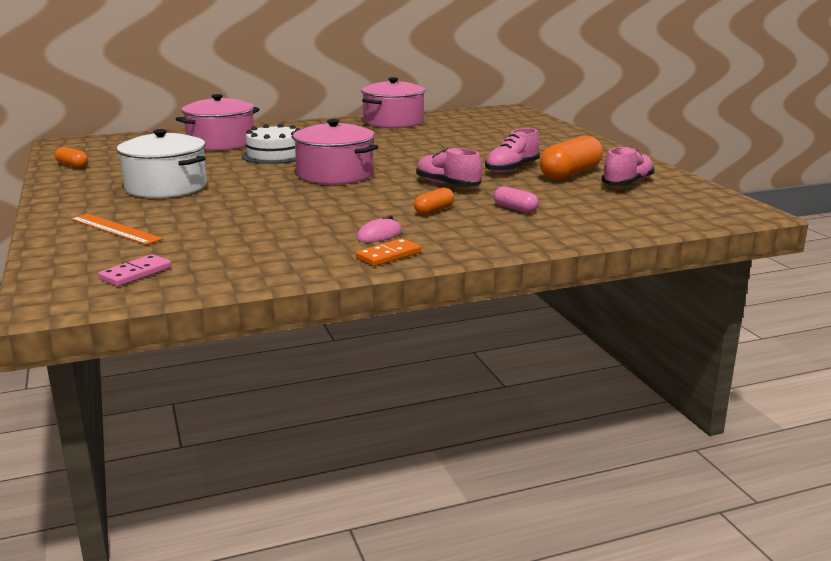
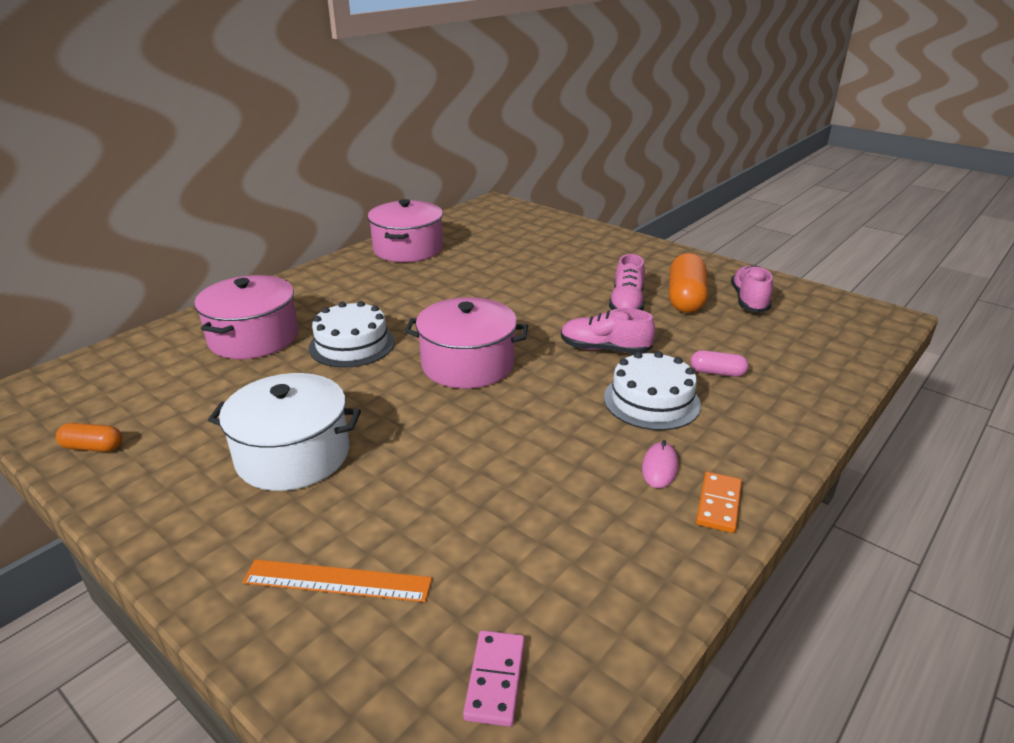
camera: 30 degrees left, 10 degrees up
(434, 210) = (651, 401): orange capsule -> white cake

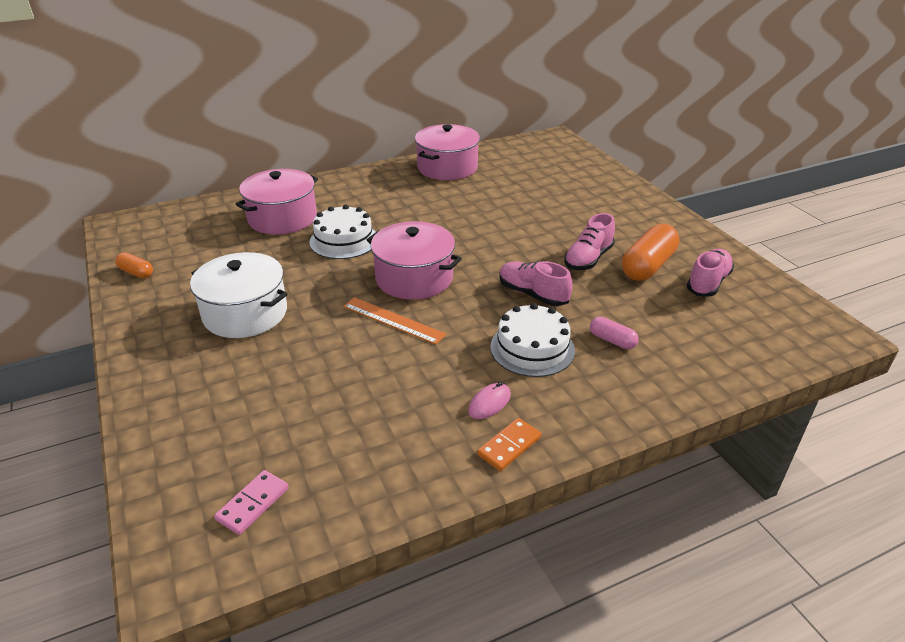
camera: 25 degrees right, 5 degrees up
(337, 580) = (210, 407): orange ruler -> orange ruler (393, 320)

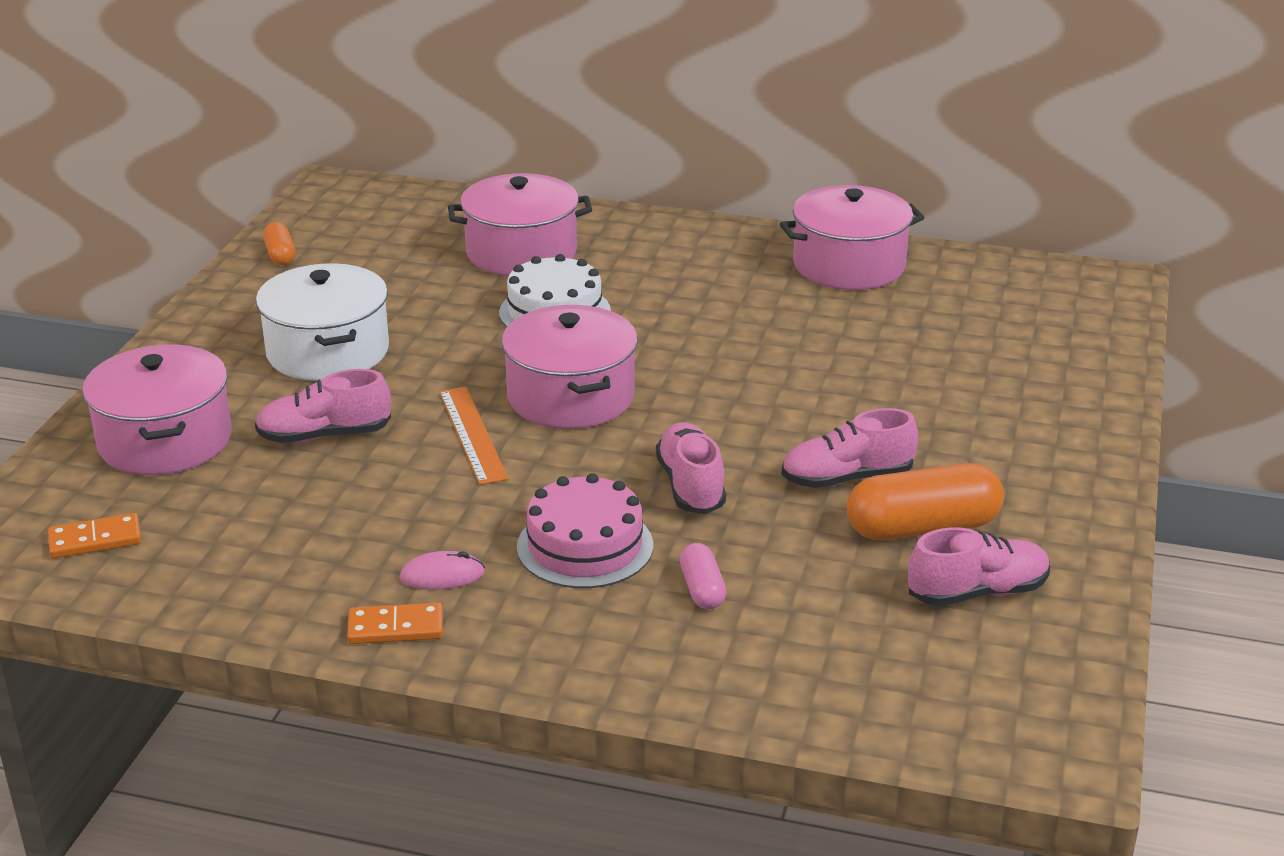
camera: 40 degrees right, 5 degrees down
(212, 414) = (165, 440): none -> pink pot
(253, 504) = (95, 540): pink domino -> orange domino
(311, 361) = (324, 435): none -> pink shoe
(532, 348) = (585, 546): white cake -> pink cake

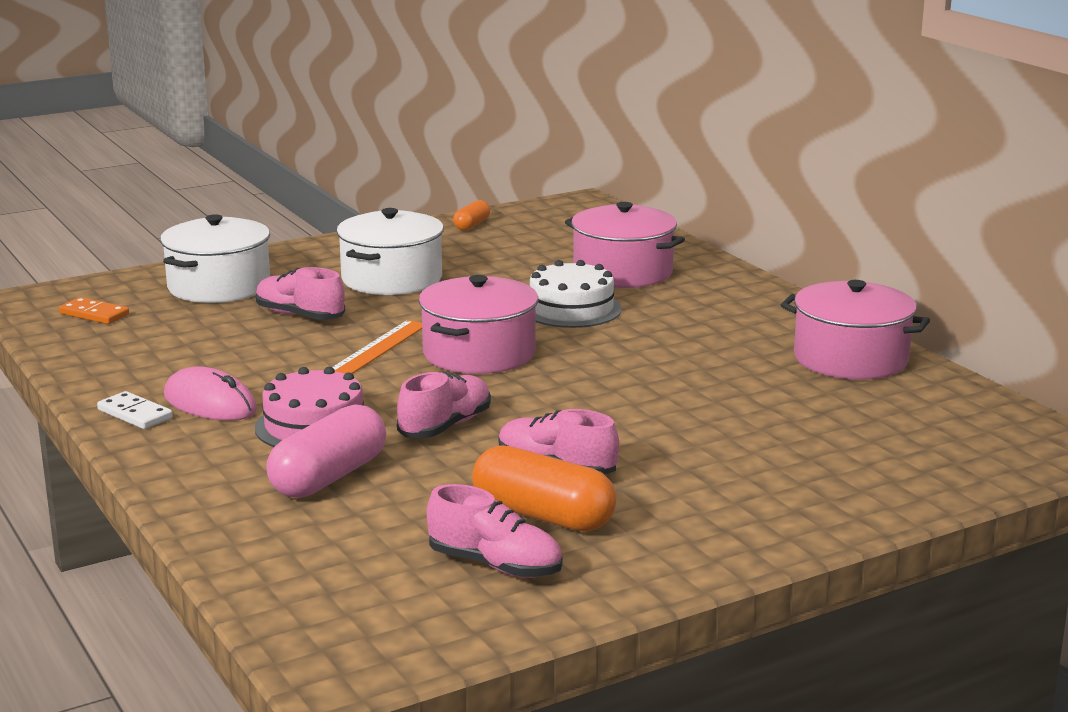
camera: 45 degrees right, 10 degrees down
(165, 440) = (219, 286): pink pot -> white pot
(396, 627) = (135, 414): orange domino -> white domino
(442, 576) = (210, 403): pink mouse -> pink mouse, size x1.67
(702, 589) = (329, 477): pink capsule -> pink capsule, size x1.93

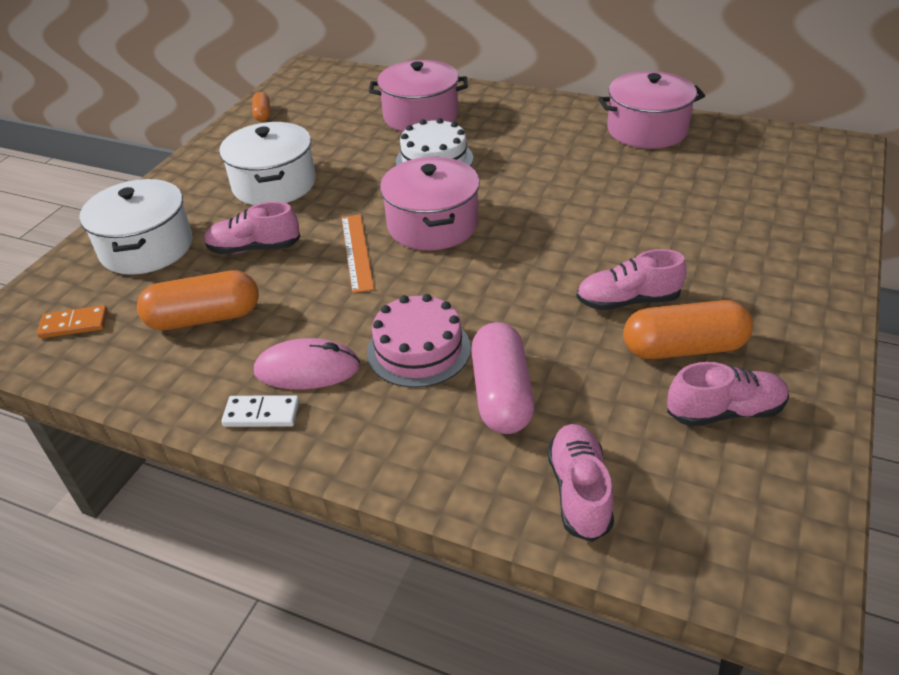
camera: 35 degrees left, 20 degrees up
(188, 345) = (204, 318): none -> orange capsule
(445, 426) = (507, 301): pink shoe -> pink shoe (579, 491)

